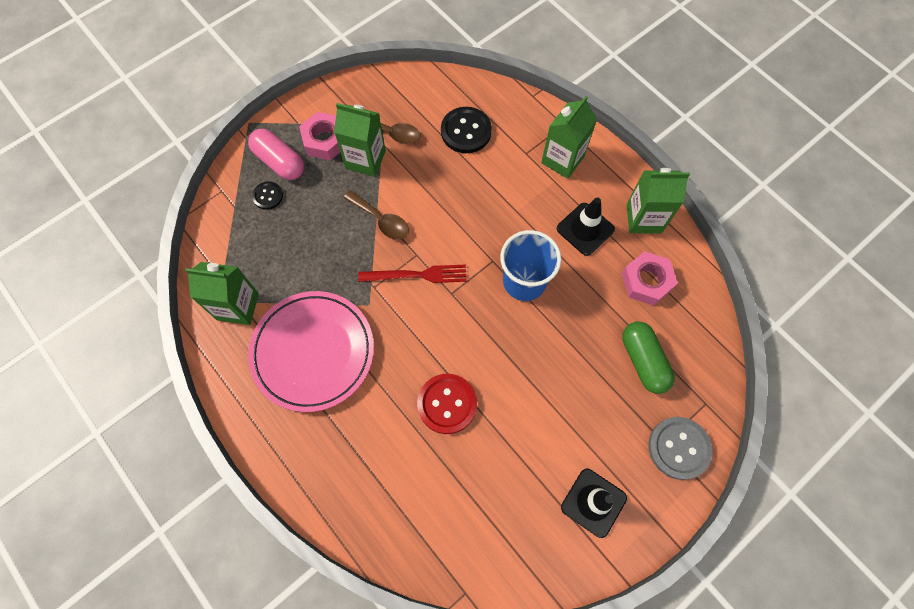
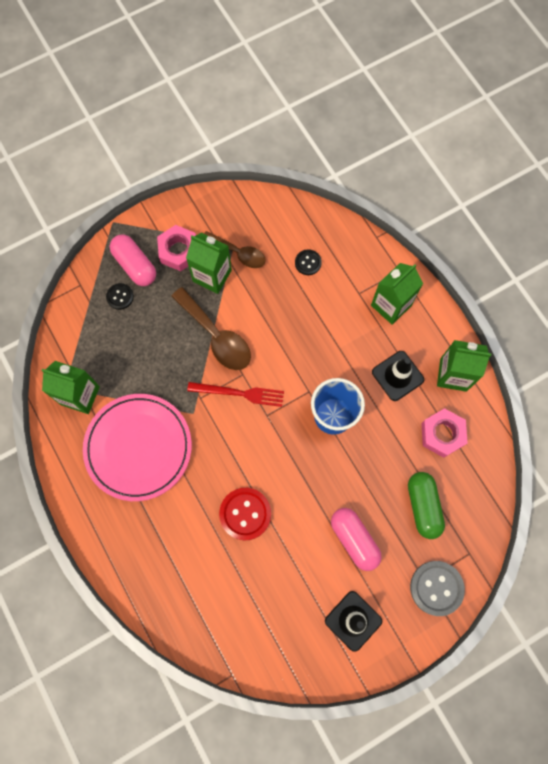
camera: 10 degrees right, 5 degrees up
(381, 220) = (217, 336): brown spoon -> brown spoon, size x1.51
(466, 131) = (308, 263): black button -> black button, size x0.57
(575, 411) = (354, 539): none -> pink capsule

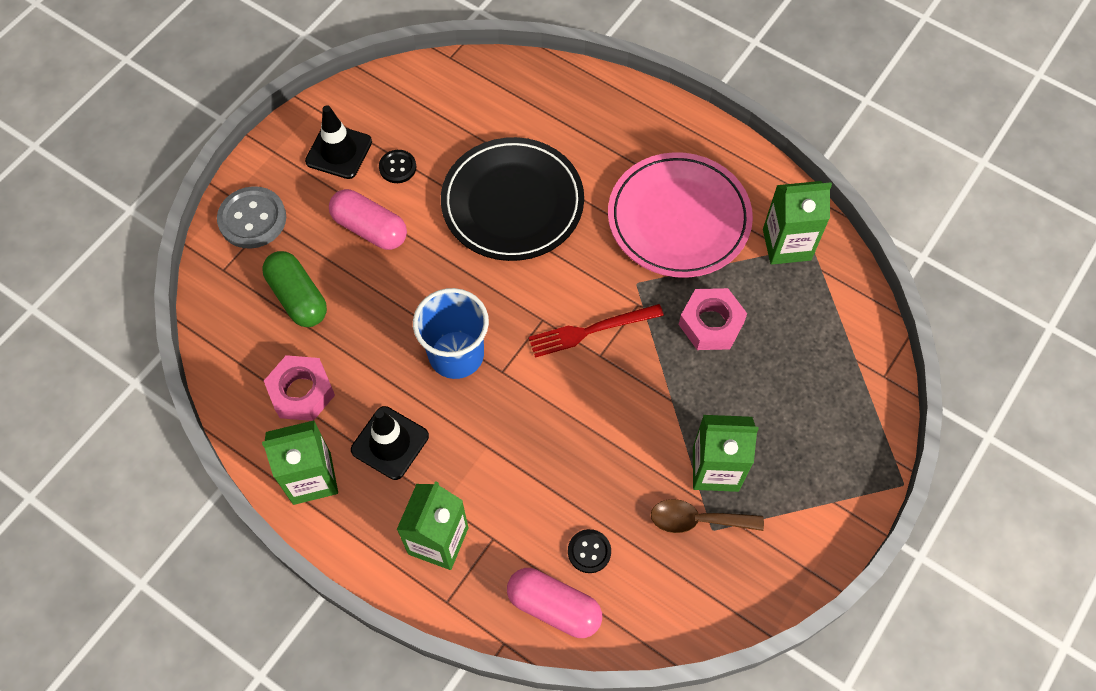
camera: 155 degrees right, 10 degrees down
(120, 297) = (821, 384): black button -> black button (397, 167)
(135, 265) = (830, 435): pink capsule -> pink capsule (554, 607)
(179, 251) = (783, 484): pink nut -> pink nut (711, 324)
(217, 336) = (660, 388): brown spoon -> none
(245, 514) = (512, 203): red button -> black plate

